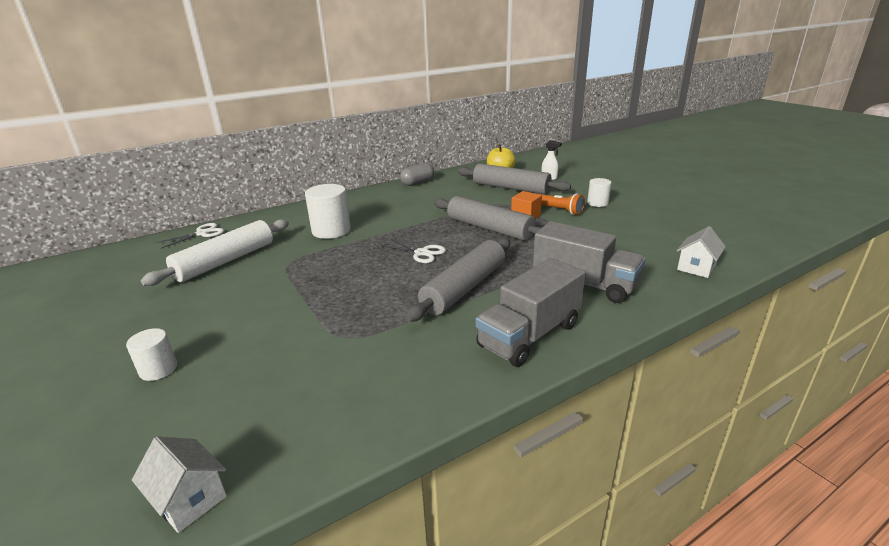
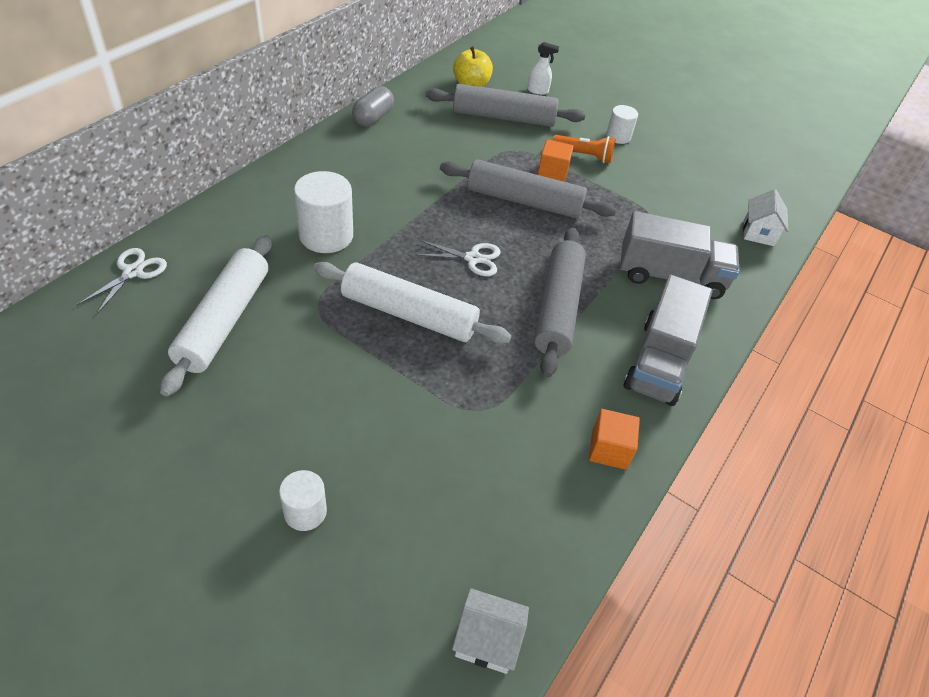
camera: 30 degrees left, 20 degrees up
(346, 275) = (409, 314): none -> white rolling pin
(430, 386) = (609, 449): none -> orange cube

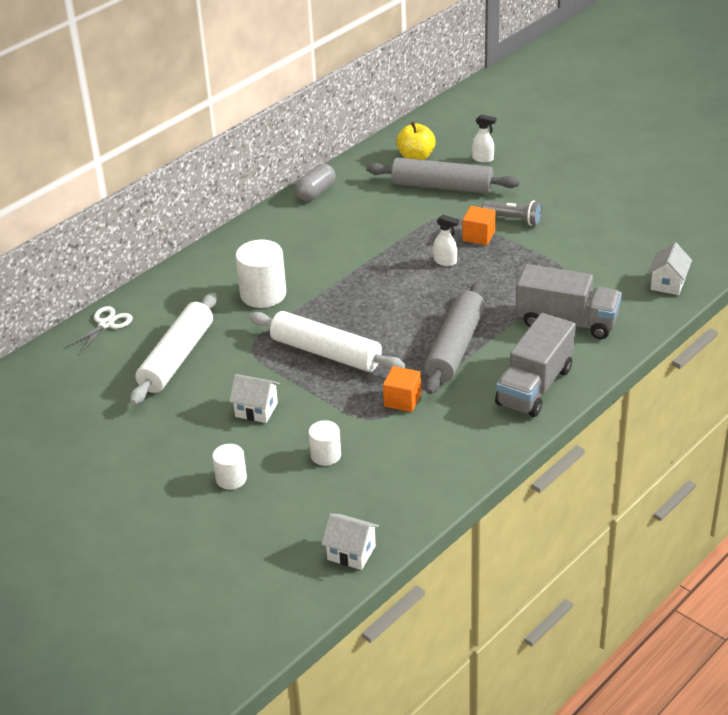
camera: 15 degrees right, 10 degrees down
(331, 398) = (256, 410): none -> white house
(473, 259) = (388, 310): white scissors -> none
(524, 201) = (445, 261): grey rolling pin -> white spray bottle
(584, 156) = (514, 219): orange flashlight -> grey flashlight
(609, 449) = (472, 446): orange cube -> orange cube (402, 400)
(618, 136) = (554, 200): white cylinder -> white cylinder (325, 455)

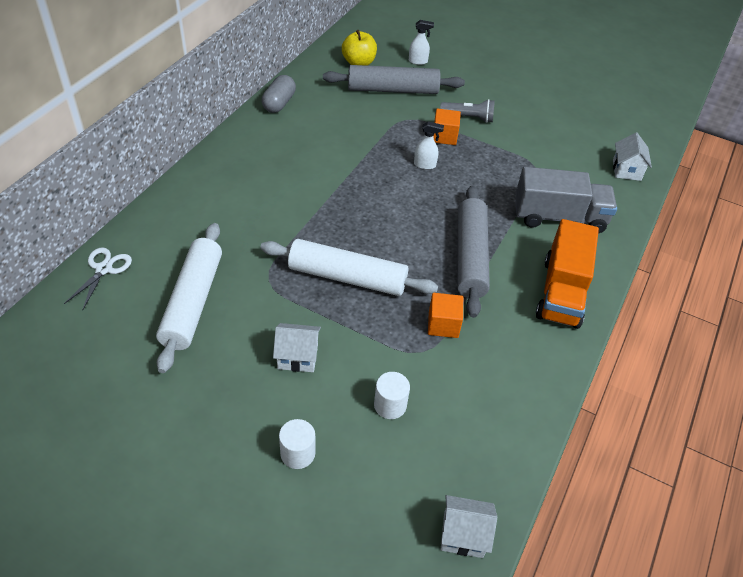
camera: 20 degrees left, 10 degrees up
(263, 294) = (262, 216): white cylinder -> none
(535, 386) = (561, 292): grey truck -> orange truck

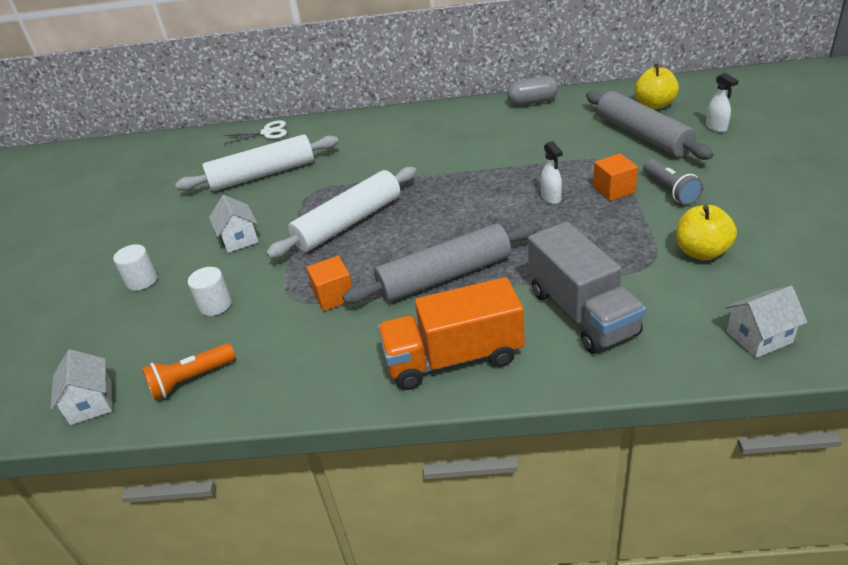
camera: 70 degrees right, 10 degrees down
(347, 277) = (349, 223): white rolling pin -> white rolling pin turned 60 degrees clockwise
(482, 451) = (191, 380): none -> orange flashlight
(541, 144) = (701, 252): none -> yellow apple

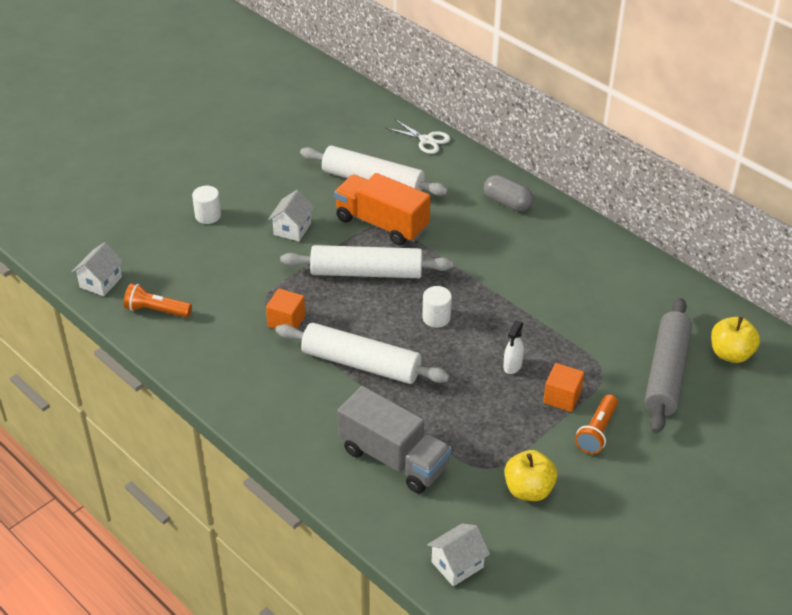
camera: 40 degrees right, 5 degrees up
(215, 305) = (222, 270): white cylinder -> white cylinder (436, 318)
(445, 276) = (361, 364): grey rolling pin -> white rolling pin
(453, 358) = (288, 419): orange truck -> orange truck (381, 224)
(532, 102) = (647, 270): grey capsule -> grey capsule (507, 203)
(582, 312) = (393, 458): grey truck -> grey truck turned 75 degrees counterclockwise
(670, 190) = (597, 432): grey flashlight -> orange flashlight
(716, 127) = (733, 415): white spray bottle -> none
(759, 337) = (457, 564): white house -> white house turned 60 degrees counterclockwise

